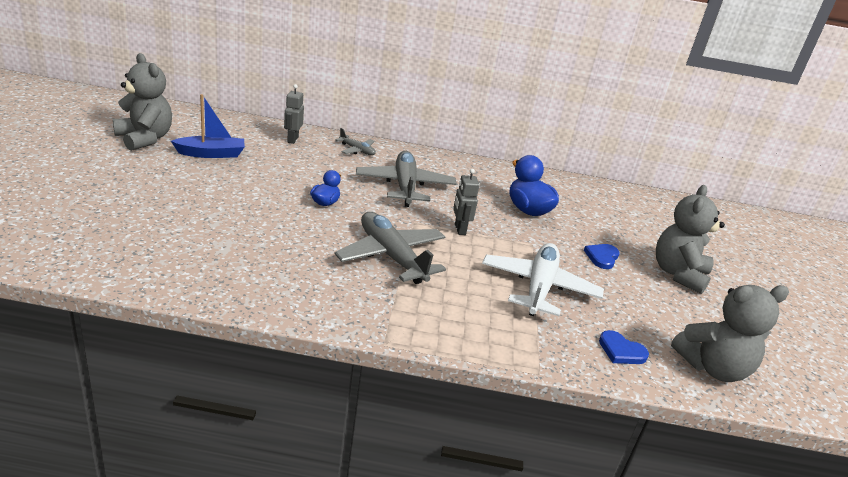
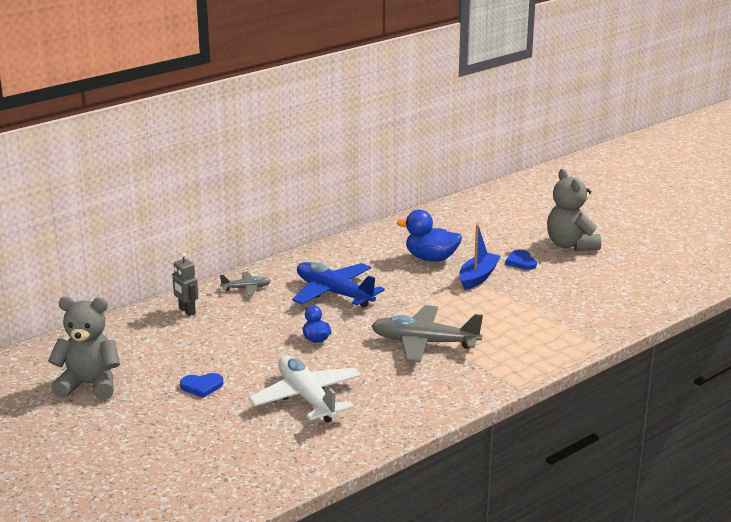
camera: 40 degrees left, 5 degrees down
(211, 154) = (164, 361): blue boat -> blue boat (478, 277)
(404, 186) = (334, 293): grey plane -> blue plane
(459, 229) = (422, 299): grey robot -> none
(538, 288) = (525, 304): white plane -> white plane (307, 398)
(621, 351) = (616, 310): blue heart -> blue heart (202, 386)
(713, 368) = (663, 288): grey teddy bear -> none

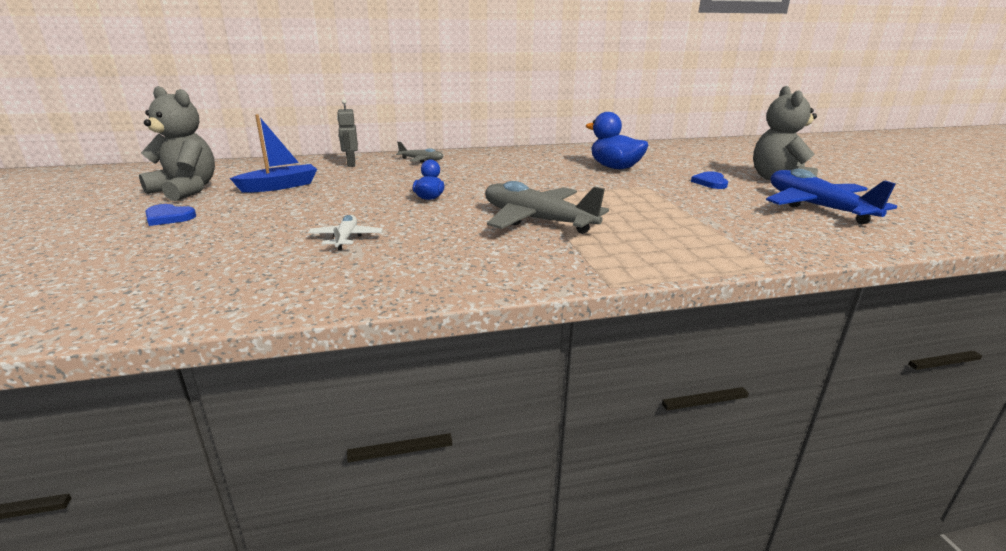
camera: 25 degrees right, 0 degrees up
(202, 386) = (268, 209): blue heart -> blue heart (168, 217)
(307, 398) = (346, 238): white plane -> white plane, size x0.49
(334, 293) = (492, 173): blue plane -> blue plane (816, 207)
(478, 277) = (651, 185): blue boat -> blue boat (279, 186)

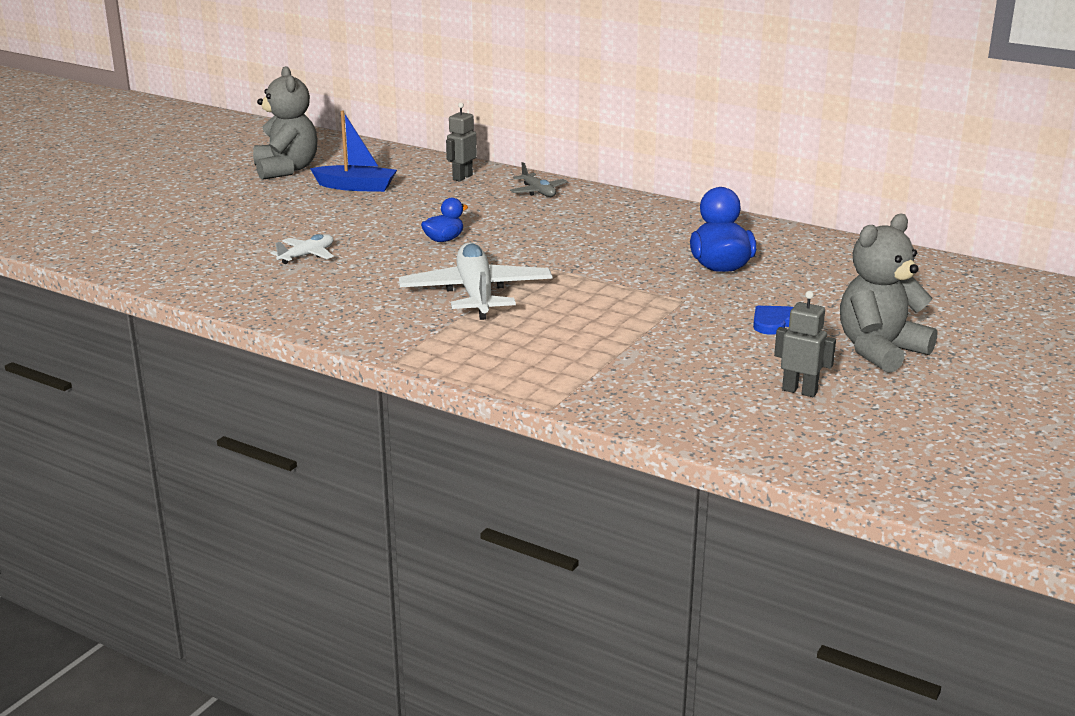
camera: 45 degrees right, 0 degrees up
(168, 217) = (235, 195): blue heart -> none
(537, 220) = (476, 294): grey plane -> white plane
(816, 207) = (799, 391): blue plane -> grey robot

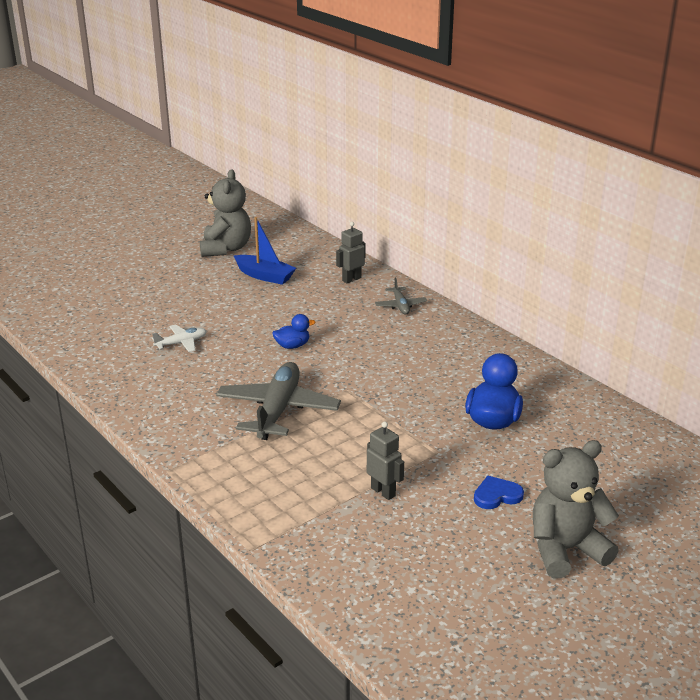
camera: 20 degrees right, 5 degrees up
(476, 294) = (277, 410): white plane -> grey plane
(799, 391) = (463, 580): grey robot -> grey robot (383, 492)

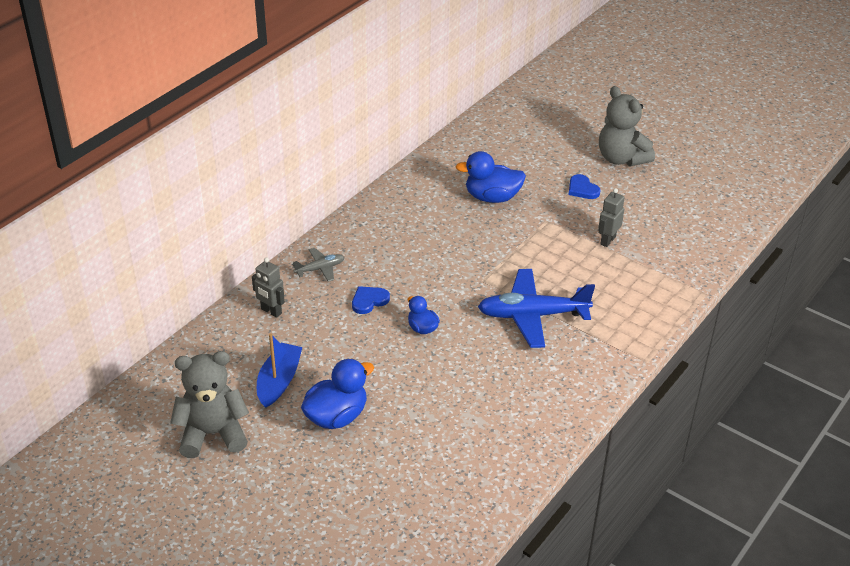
camera: 105 degrees left, 10 degrees up
(181, 343) = (447, 411): white plane -> none
(210, 295) = (336, 416): none -> blue duck
(277, 410) = (532, 315): grey plane -> blue plane
(344, 324) = (369, 301): none -> blue heart

